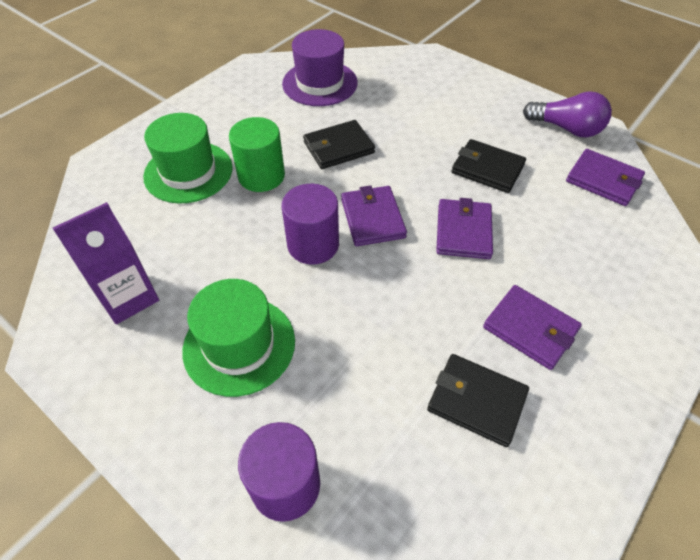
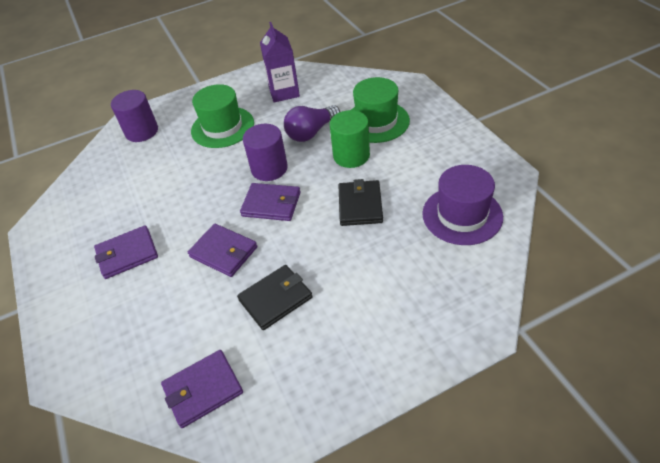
camera: 120 degrees right, 5 degrees down
(476, 401) = (113, 209): black wallet -> none
(566, 128) = (288, 403): purple light bulb -> purple light bulb (311, 132)

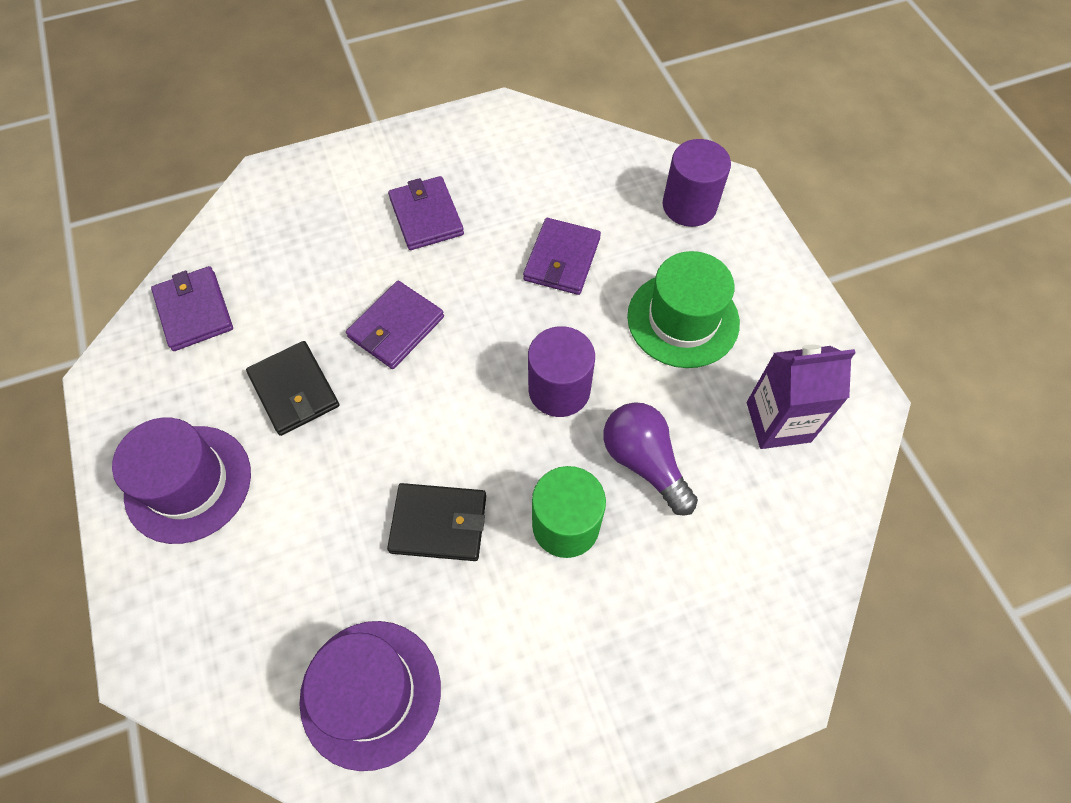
camera: 90 degrees right, 15 degrees up
(271, 204) = (475, 390): purple wallet -> purple wallet (562, 259)
(356, 344) = (188, 483): none -> purple hat
(376, 121) = (658, 586): green hat -> none

